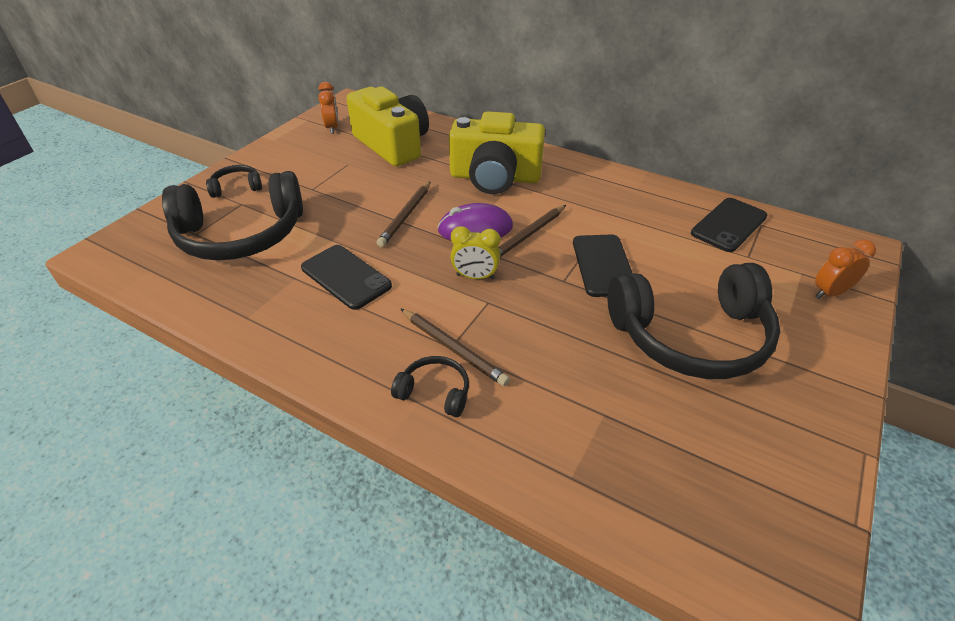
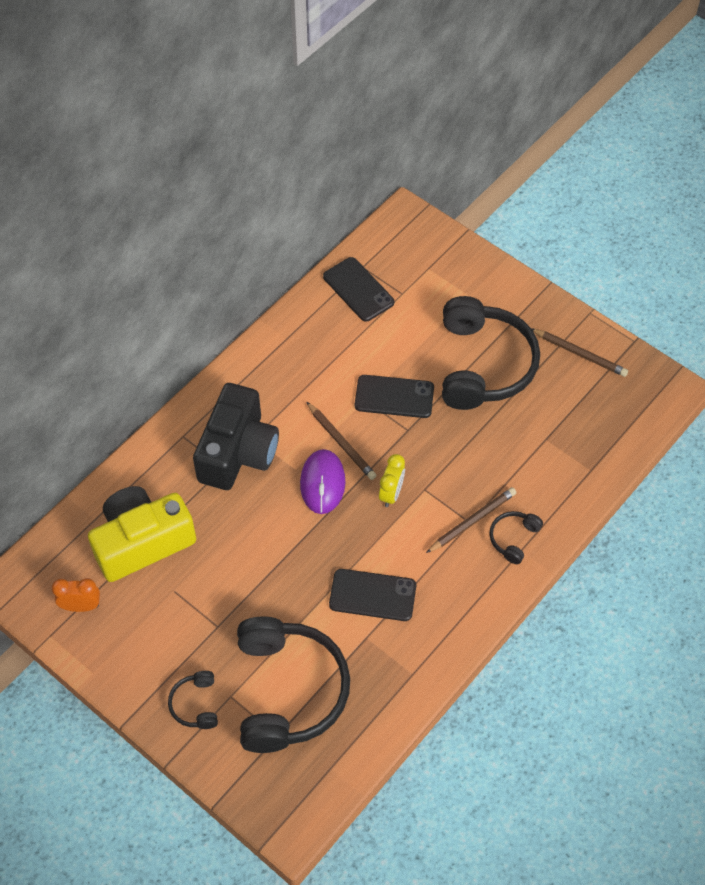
camera: 80 degrees left, 15 degrees up
(346, 277) = (372, 595): black phone -> black phone turned 45 degrees clockwise
(406, 216) = (288, 540): brown pencil -> brown pencil (580, 354)
(495, 177) = (238, 452): yellow camera -> black camera
(830, 293) = (453, 262): orange clock -> none

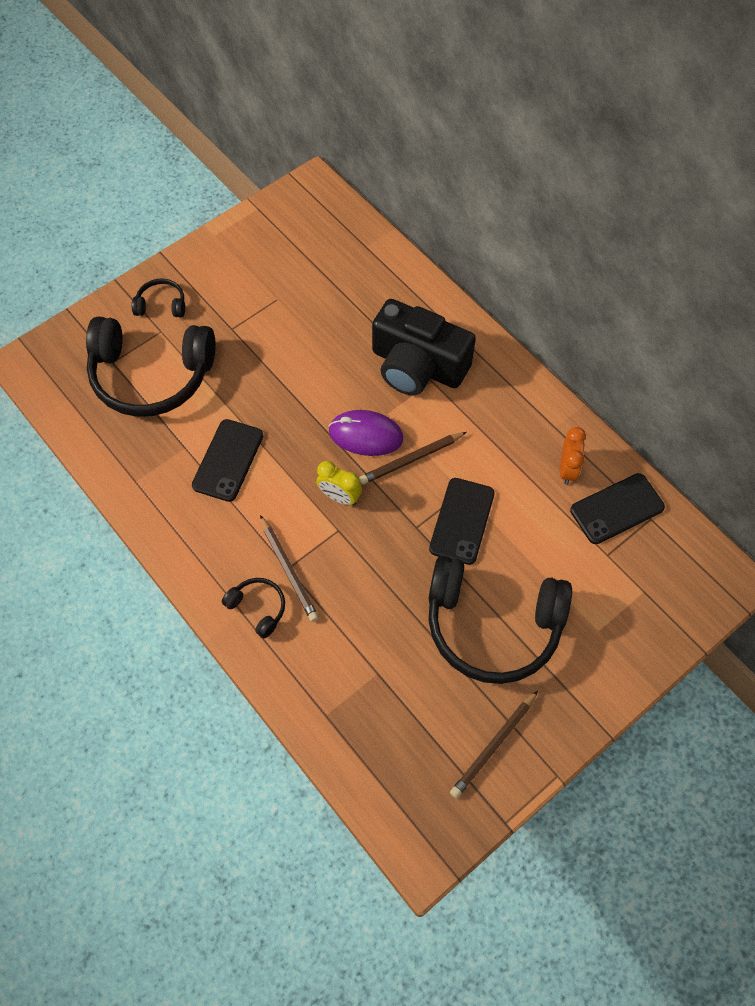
camera: 100 degrees right, 5 degrees up
(81, 606) = (280, 231): orange clock -> orange clock (567, 469)
(142, 542) = (333, 280): yellow camera -> none

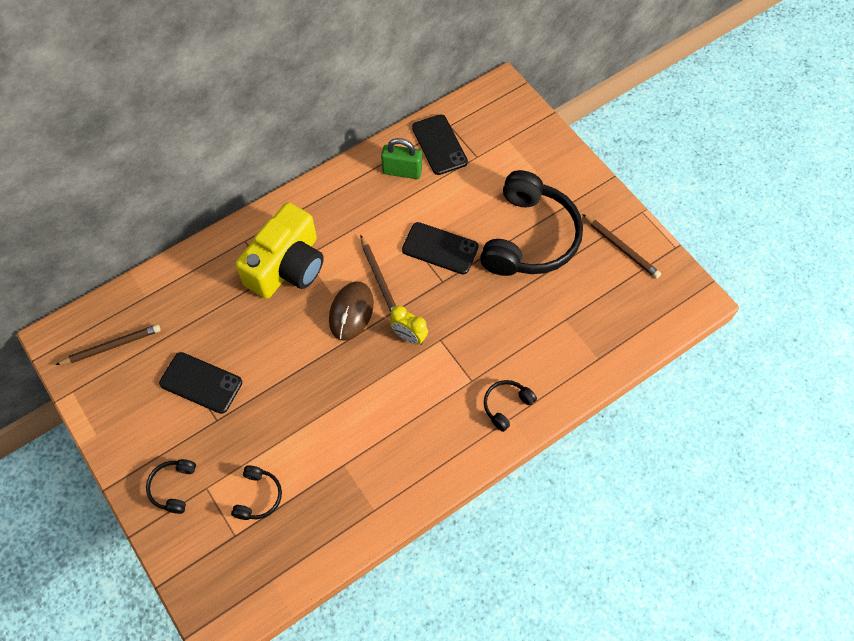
camera: 85 degrees left, 0 degrees up
(151, 376) = (258, 496): black headphones -> black headphones, size x0.43
(228, 460) = (362, 427): black phone -> black phone (201, 383)
(289, 570) = (474, 380): brown pencil -> brown pencil (111, 346)
(340, 497) = (409, 336): yellow clock -> yellow clock turned 90 degrees clockwise
(365, 435) = (351, 312): purple mouse -> brown mouse
(417, 366) = (287, 266): black camera -> yellow camera
(567, 469) = (402, 171): orange clock -> green padlock

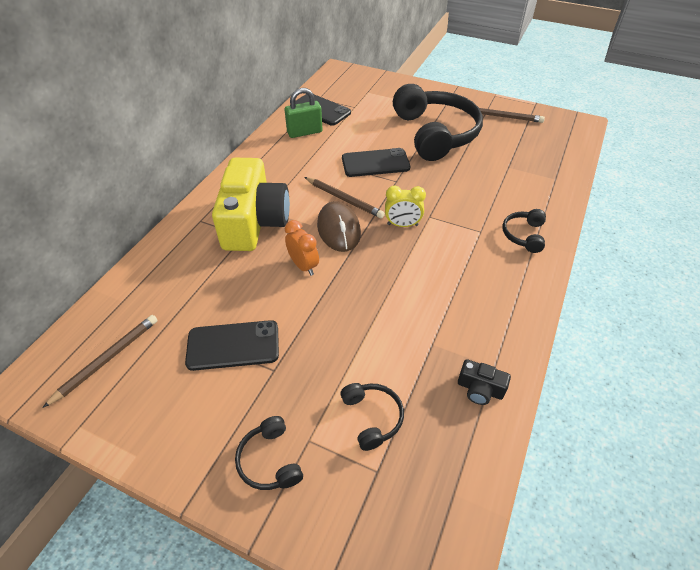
camera: 30 degrees left, 15 degrees down
(297, 336) = (303, 266): none -> orange clock
(348, 520) = (480, 389): none -> black camera

